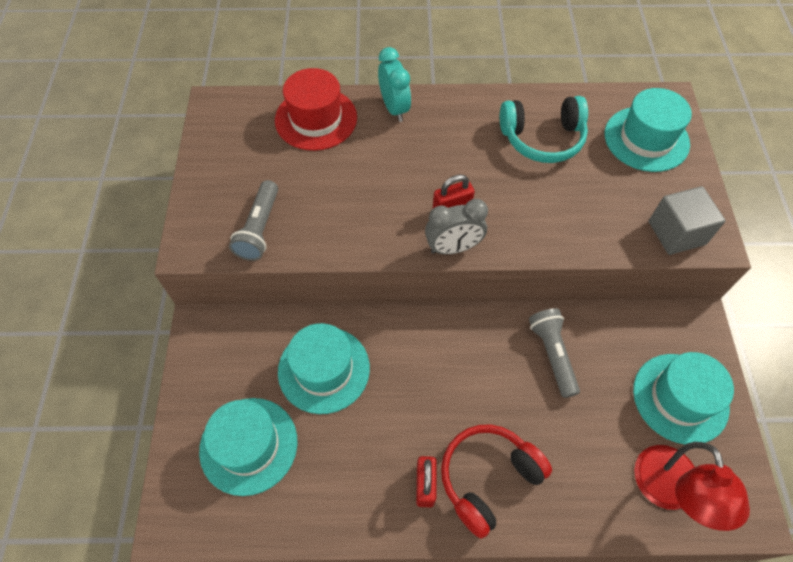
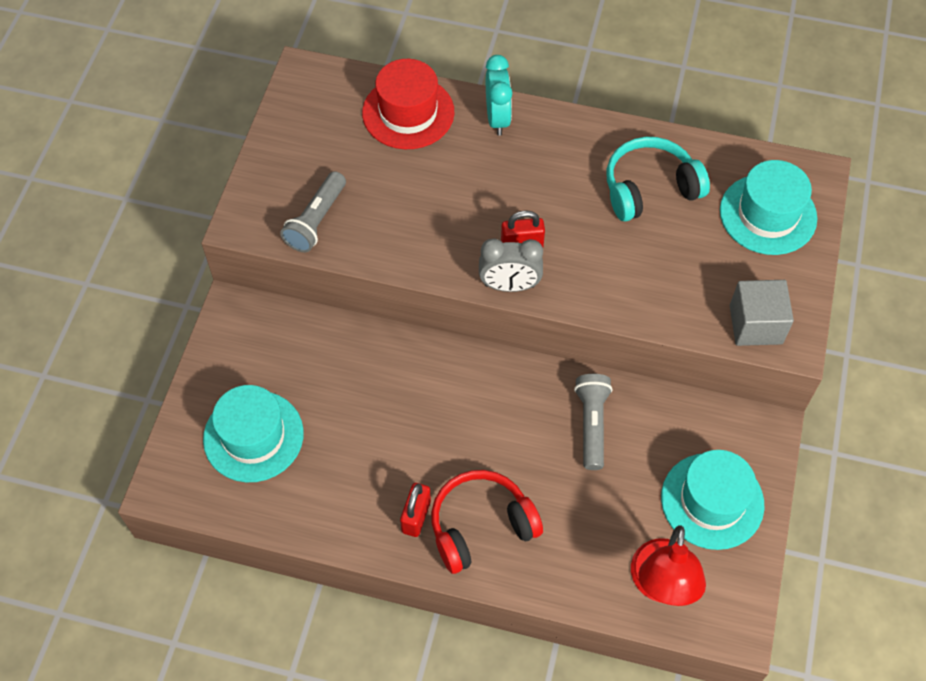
camera: 15 degrees right, 0 degrees up
(324, 369) = (347, 382): turquoise hat -> none
(542, 138) = (650, 188): turquoise headphones -> turquoise headphones turned 150 degrees clockwise

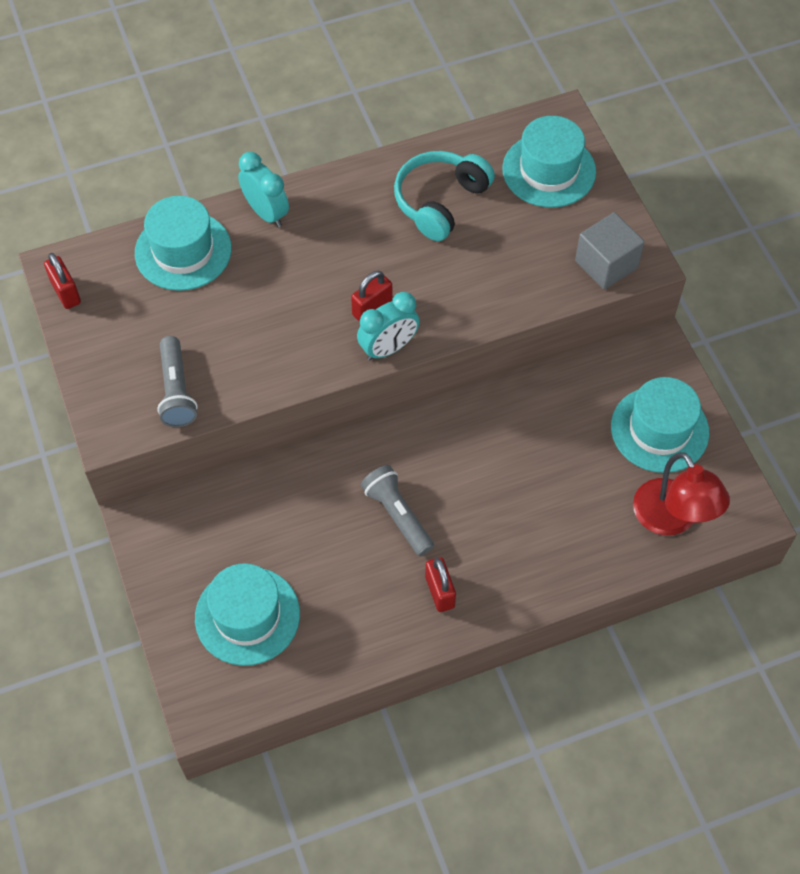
camera: 35 degrees left, 0 degrees up
(295, 96) = (66, 292): none -> red padlock
(408, 112) = (183, 251): red hat -> turquoise hat
(481, 526) = (498, 565): red headphones -> none
(509, 286) = (388, 348): grey clock -> turquoise clock
(591, 425) = (522, 428): grey flashlight -> grey flashlight (397, 516)

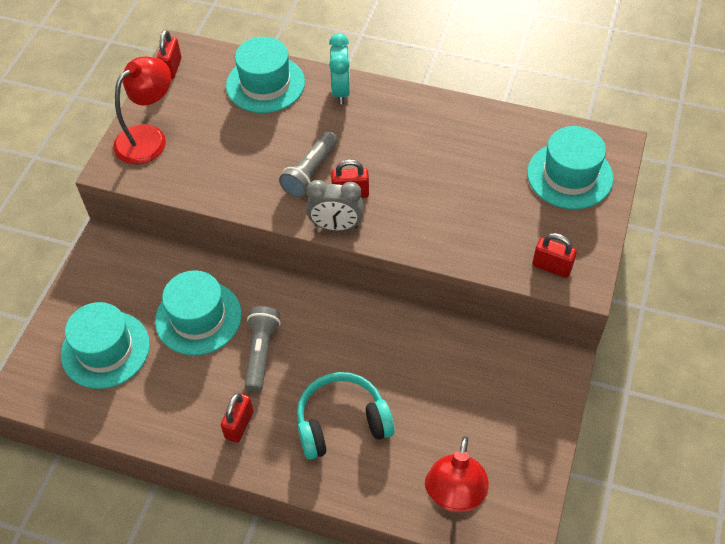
camera: 40 degrees right, 5 degrees down
(117, 379) = (148, 138): none -> red lamp
(176, 391) = (176, 167): grey flashlight -> grey flashlight (310, 172)
(388, 348) = (336, 226): turquoise clock -> grey clock
(440, 201) = (467, 151): turquoise headphones -> turquoise headphones (342, 423)
(606, 264) = (551, 267): grey cube -> red padlock
(659, 429) = (507, 423): turquoise hat -> turquoise hat (198, 317)

